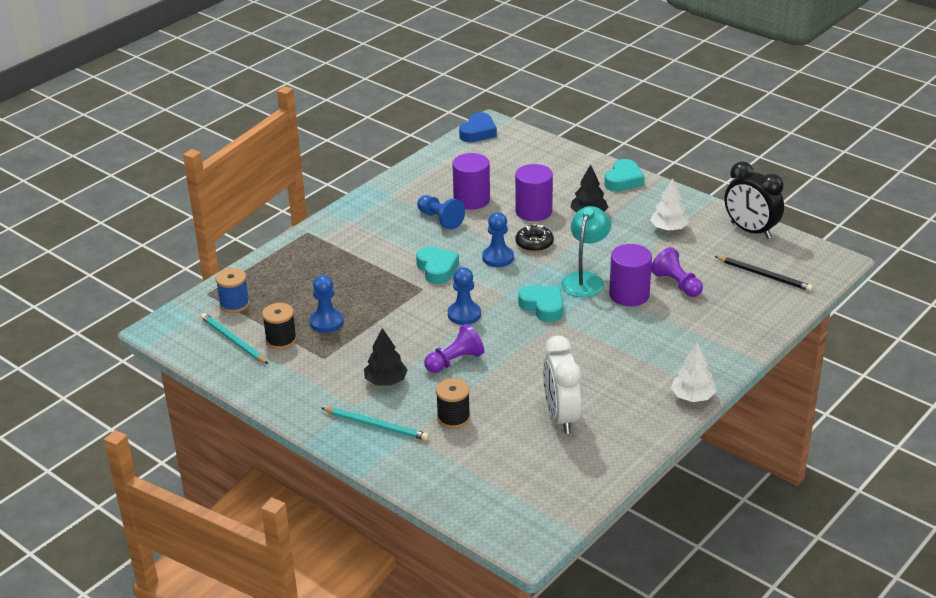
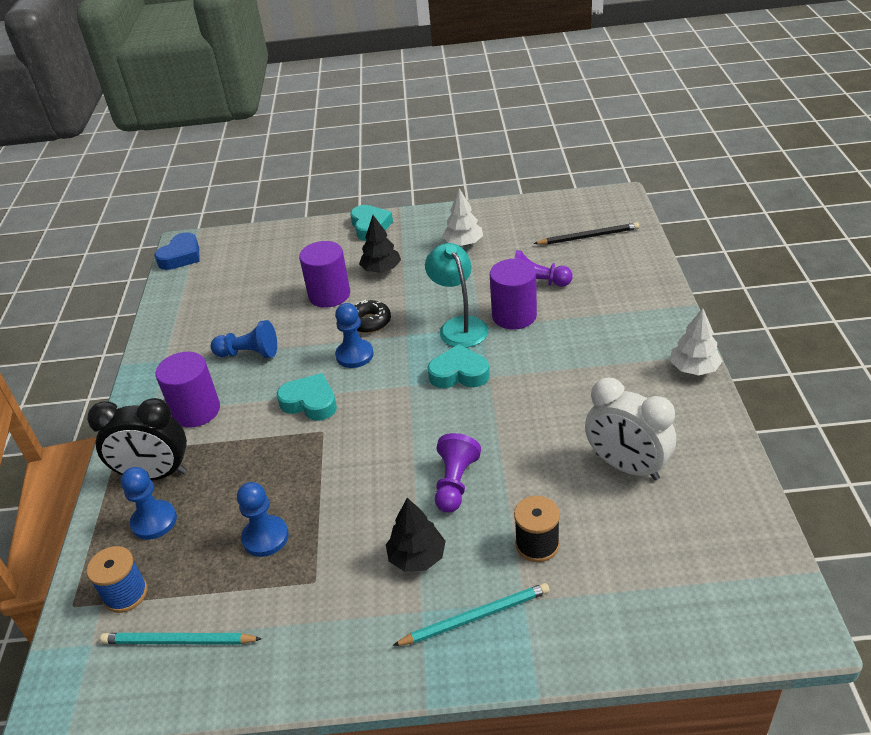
camera: 40 degrees left, 5 degrees up
(281, 340) = (238, 597): black spool -> none
(464, 314) = (398, 429): blue pawn -> blue pawn (154, 521)
(471, 200) = (256, 318): purple cylinder -> purple cylinder (196, 411)
(478, 132) = (181, 256): blue heart -> blue heart turned 45 degrees clockwise
(750, 230) = (526, 210): black clock -> black clock (155, 475)

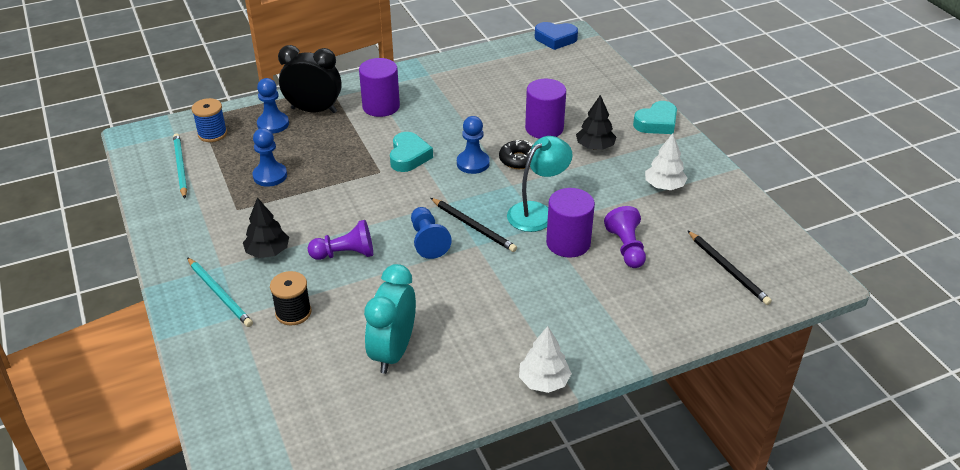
camera: 65 degrees right, 0 degrees up
(155, 475) = (314, 110): black clock -> black clock turned 120 degrees clockwise
(249, 353) = (452, 110): blue pawn -> blue pawn (428, 241)
(459, 373) = (473, 227): turquoise heart -> black pencil
(626, 466) = (393, 352): white clock -> turquoise clock

